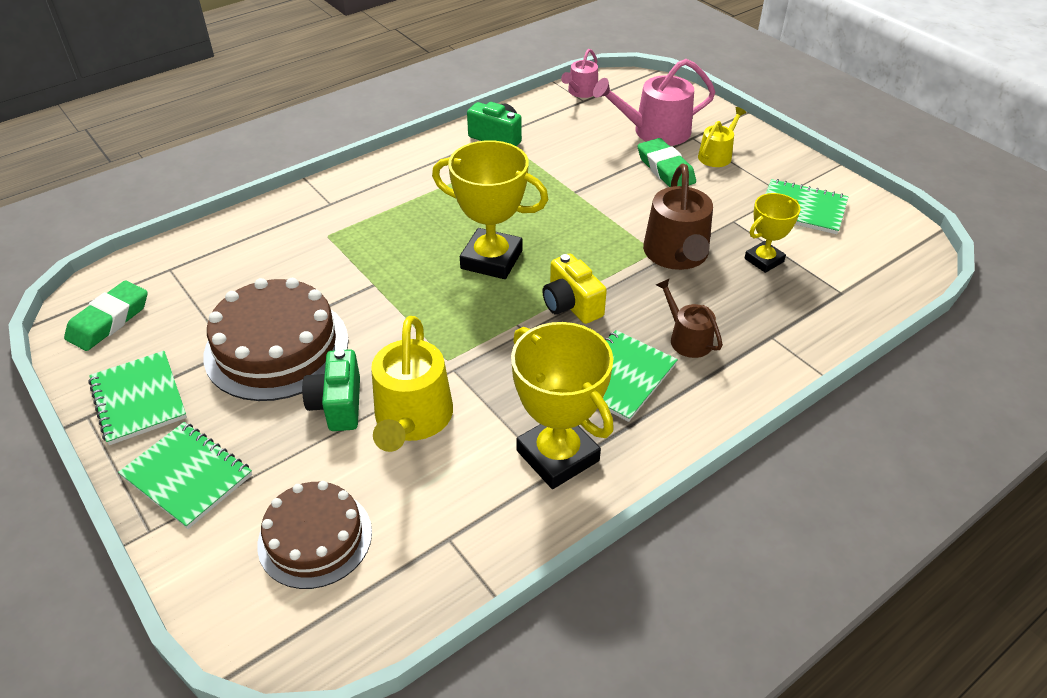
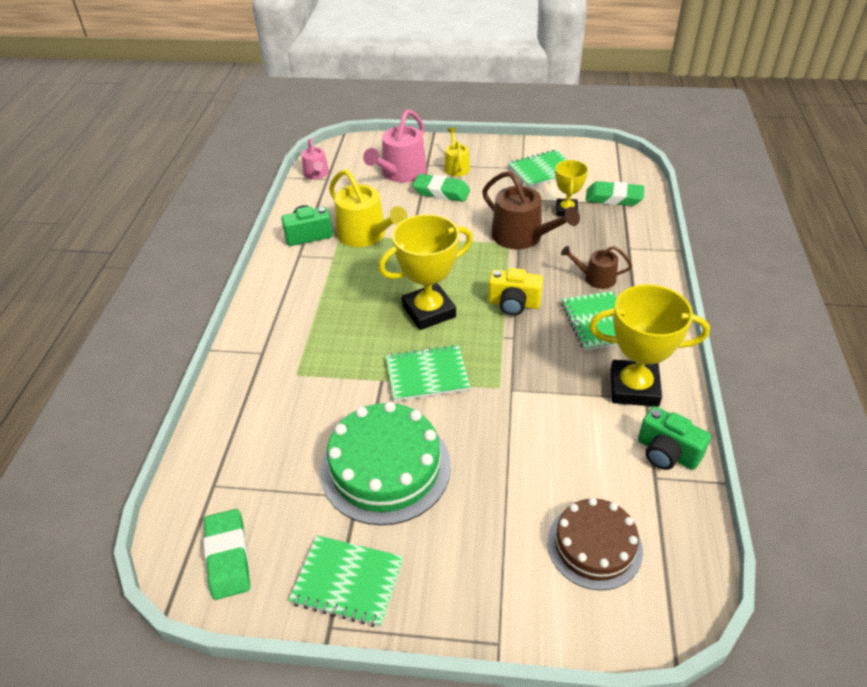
camera: 45 degrees left, 0 degrees up
(187, 476) = (465, 591): green notebook -> green notebook (427, 375)
(276, 347) = (385, 467): brown cake -> green cake
(338, 405) = (482, 465): green camera -> green camera (667, 453)
(412, 419) = (535, 435): yellow watering can -> yellow watering can (365, 235)
(838, 281) = (614, 198): none -> green eraser

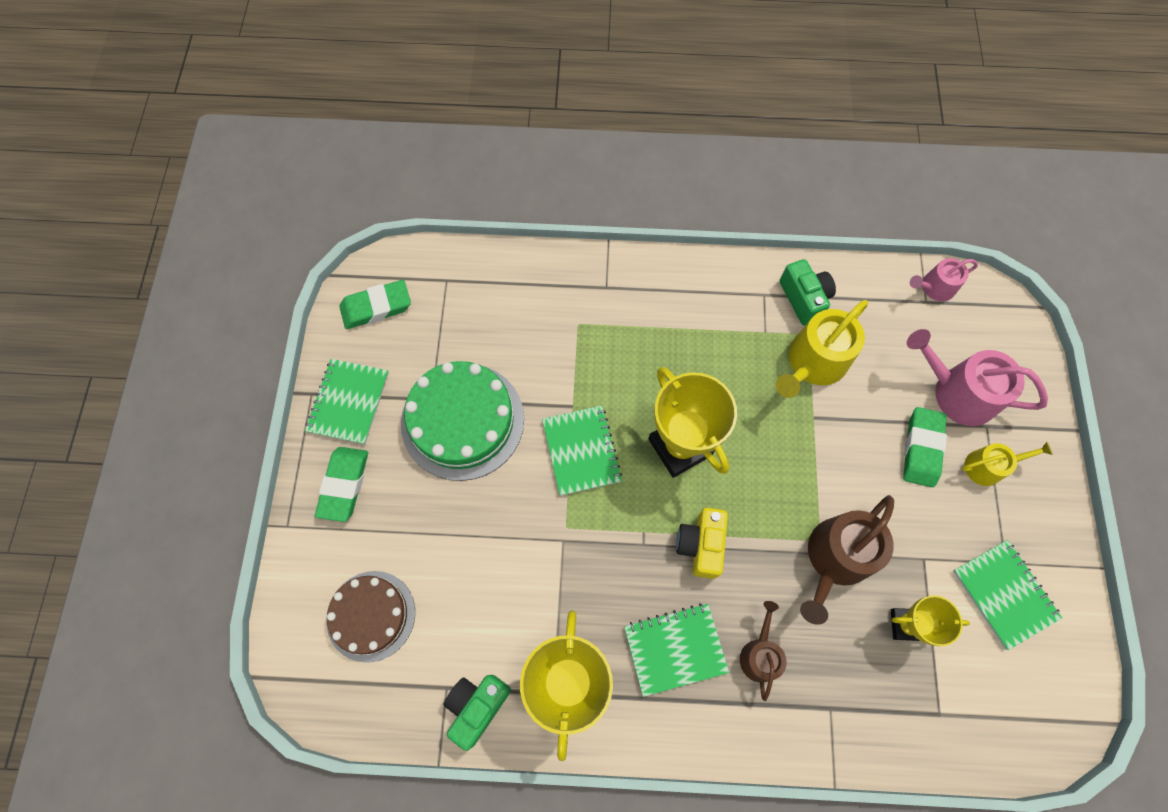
camera: 85 degrees right, 25 degrees up
(614, 198) = (950, 700): green eraser -> green eraser (344, 485)

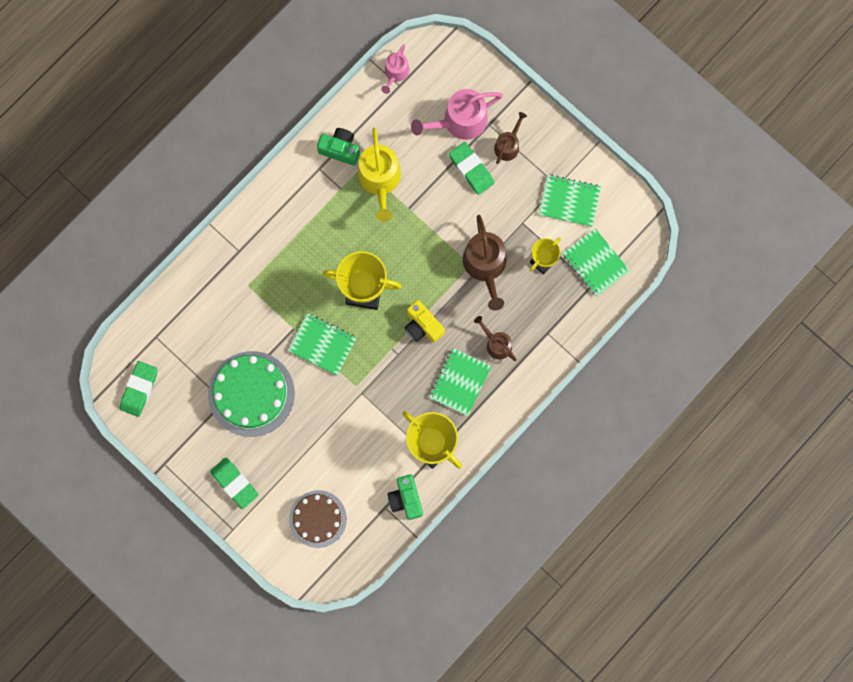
camera: 50 degrees left, 10 degrees up
(348, 402) = (187, 447): green notebook -> green notebook (595, 263)
(988, 466) = (508, 145): yellow watering can -> brown watering can

